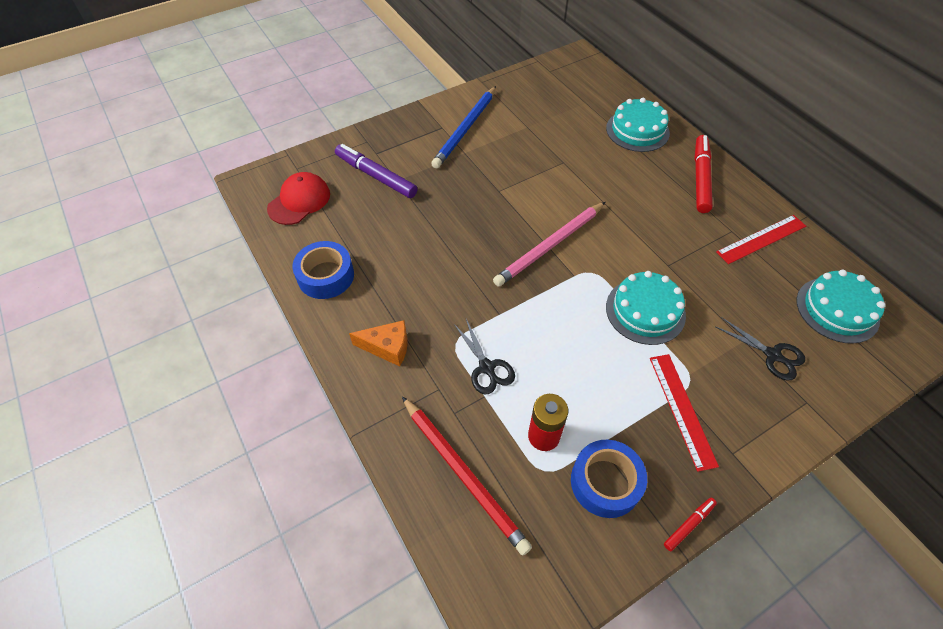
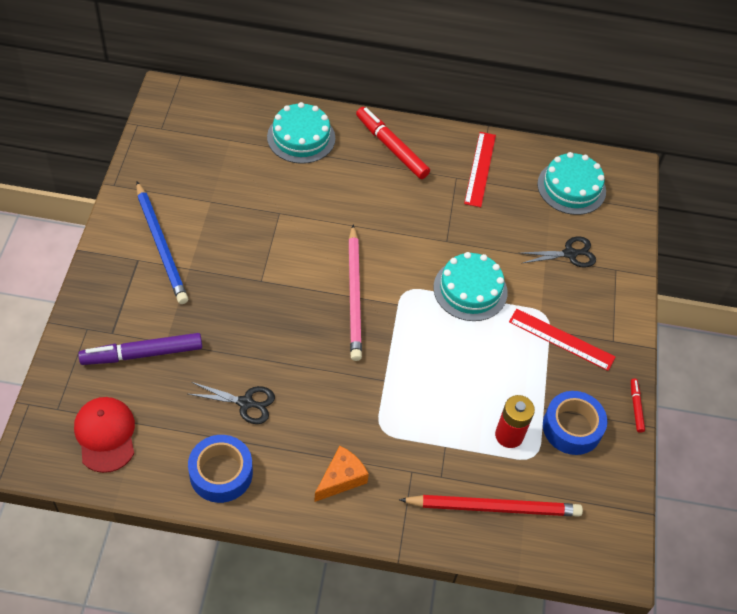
camera: 55 degrees left, 0 degrees up
(486, 367) = (423, 426): black scissors -> black scissors (245, 403)

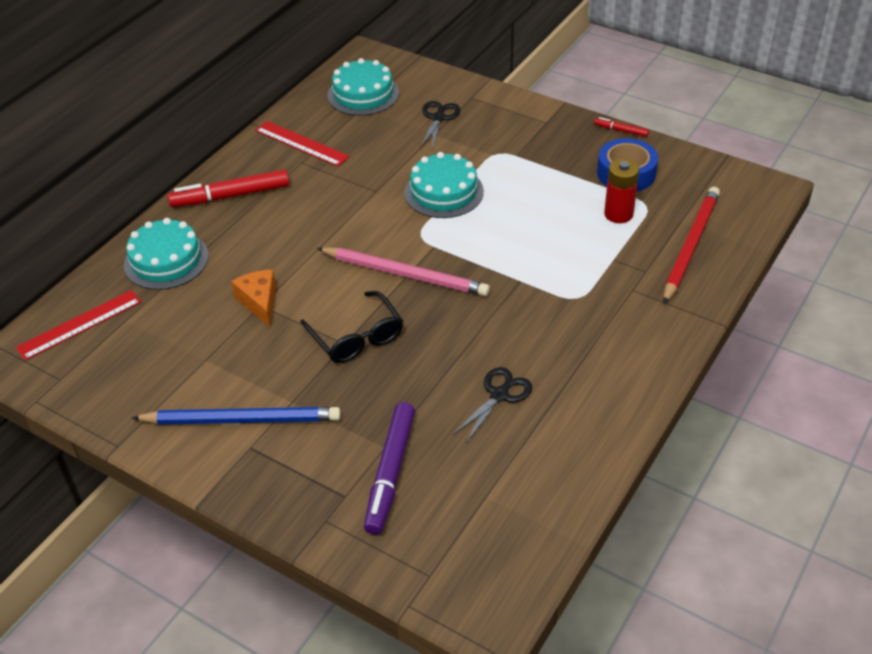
camera: 60 degrees left, 10 degrees down
(105, 435) = (487, 533): red cap -> none
(221, 473) = (579, 437): blue tape -> none
(270, 286) = (357, 337): none -> black glasses
(341, 479) = (622, 342): orange cheese -> orange cheese (259, 302)
(561, 339) = (530, 151): red ruler -> red ruler (79, 324)

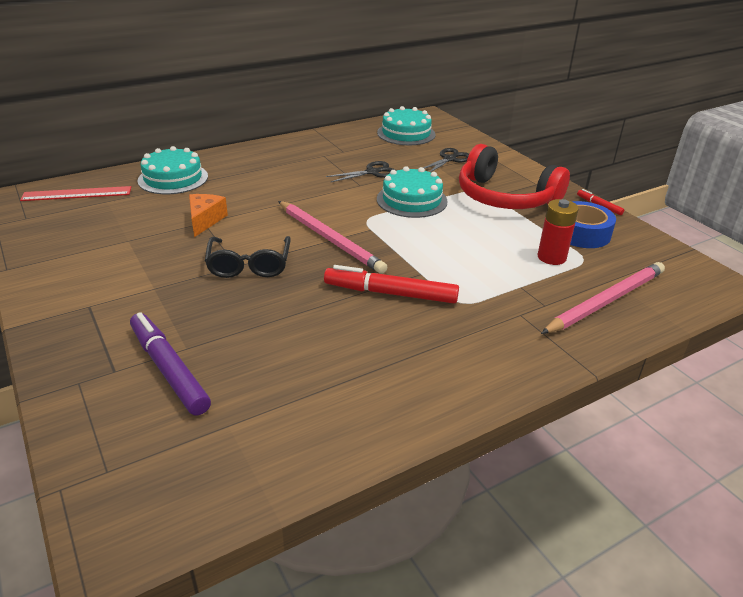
camera: 25 degrees right, 10 degrees down
(230, 196) = (255, 159): red marker -> red marker (390, 293)
(242, 419) = (105, 286): blue pencil -> none
(301, 143) = (335, 146): red ruler -> none
(390, 473) = (169, 369): purple marker -> purple marker turned 105 degrees clockwise
(499, 395) = (322, 348): black scissors -> black scissors (372, 172)
(529, 153) = (505, 197): none -> red headphones
(690, 246) = (606, 301): red pencil -> pink pencil

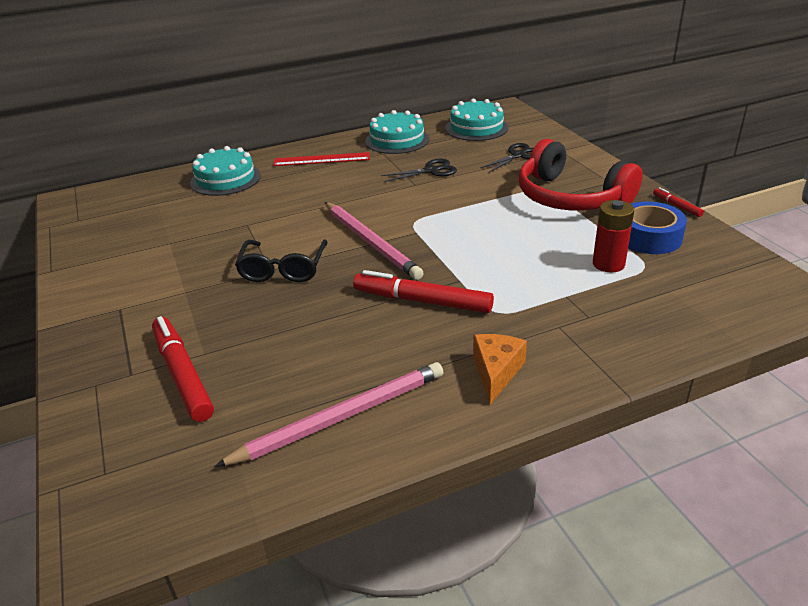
camera: 10 degrees right, 0 degrees up
(77, 194) = (130, 195): red ruler -> red ruler (321, 159)
(169, 369) = (183, 374): purple marker -> red marker
(205, 220) = (248, 222): orange cheese -> orange cheese (496, 372)
(411, 200) = (467, 200): turquoise cake -> turquoise cake (397, 140)
(606, 301) = (660, 313): pink pencil -> pink pencil (341, 417)

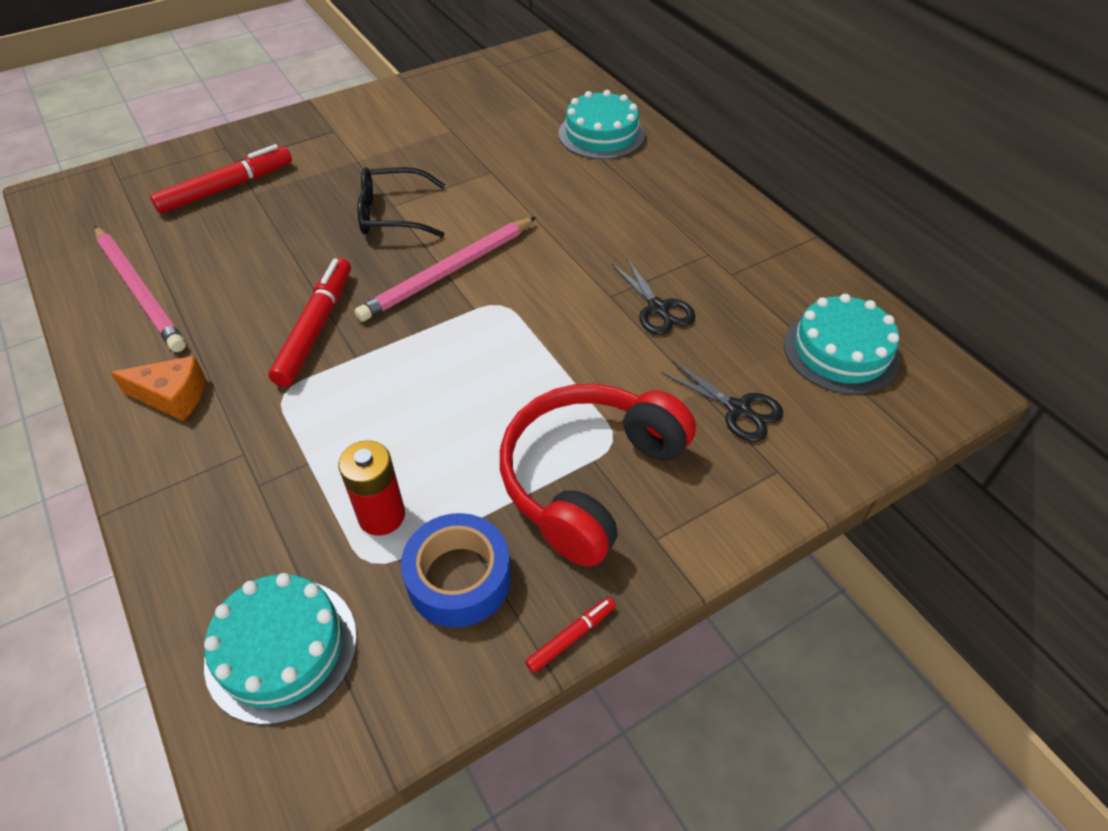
camera: 80 degrees right, 15 degrees up
(321, 159) = (673, 199): red ruler -> none
(397, 140) = (759, 262): turquoise cake -> turquoise cake (281, 648)

